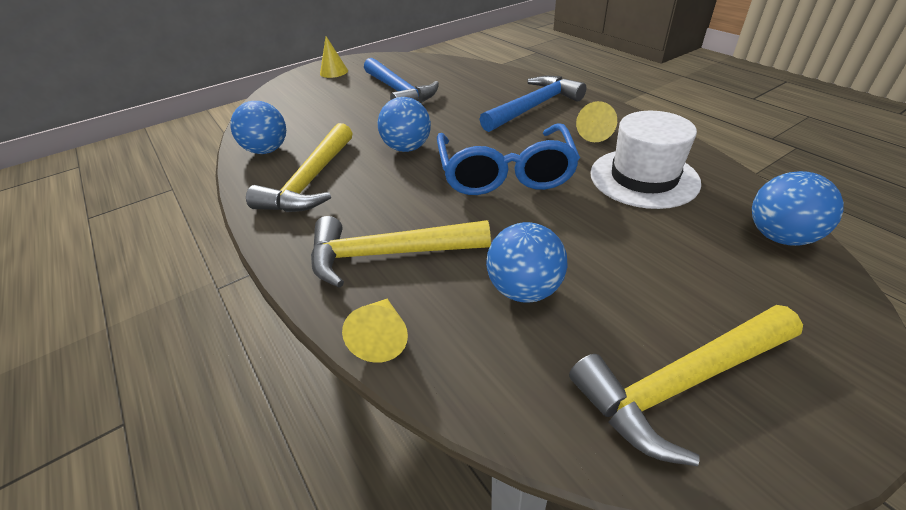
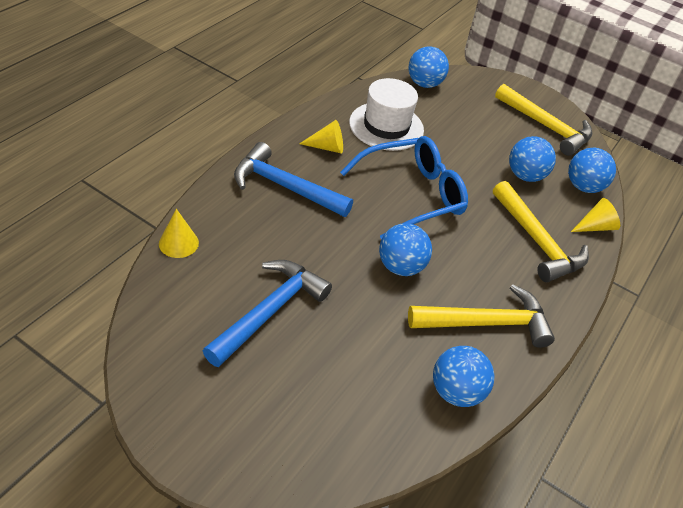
camera: 120 degrees left, 5 degrees up
(334, 72) = (211, 422): yellow cone -> yellow cone (178, 243)
(480, 367) = (583, 187): none -> blue ball

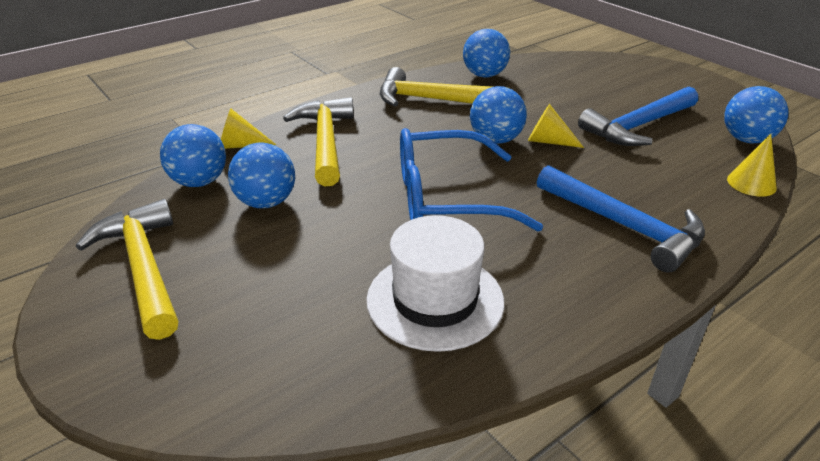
camera: 155 degrees left, 10 degrees down
(327, 147) = (553, 274): yellow cone -> yellow cone (548, 141)
(424, 84) = (296, 393): blue ball -> blue ball (746, 139)

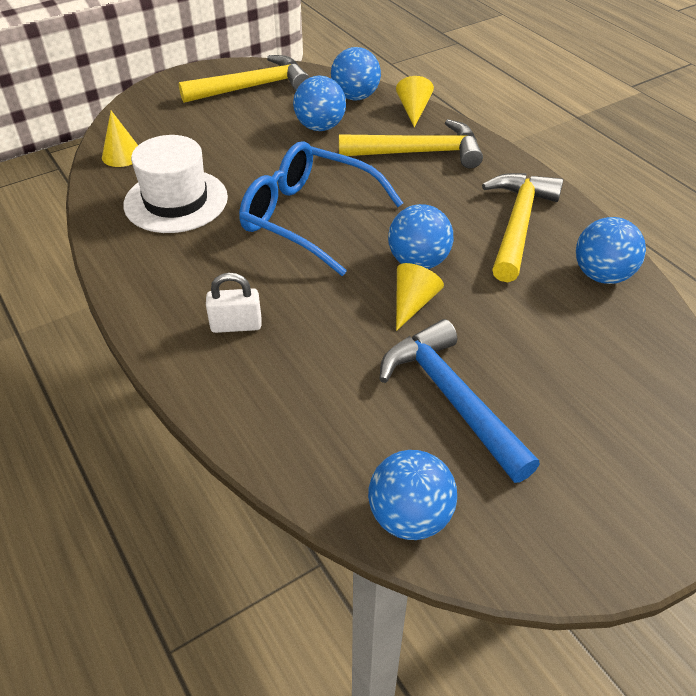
camera: 95 degrees right, 10 degrees up
(446, 198) = (308, 217): blue glasses -> blue glasses turned 60 degrees counterclockwise
(624, 226) = (236, 325): blue hammer -> white padlock
(751, 183) = (293, 469): yellow cone -> yellow cone (122, 155)

